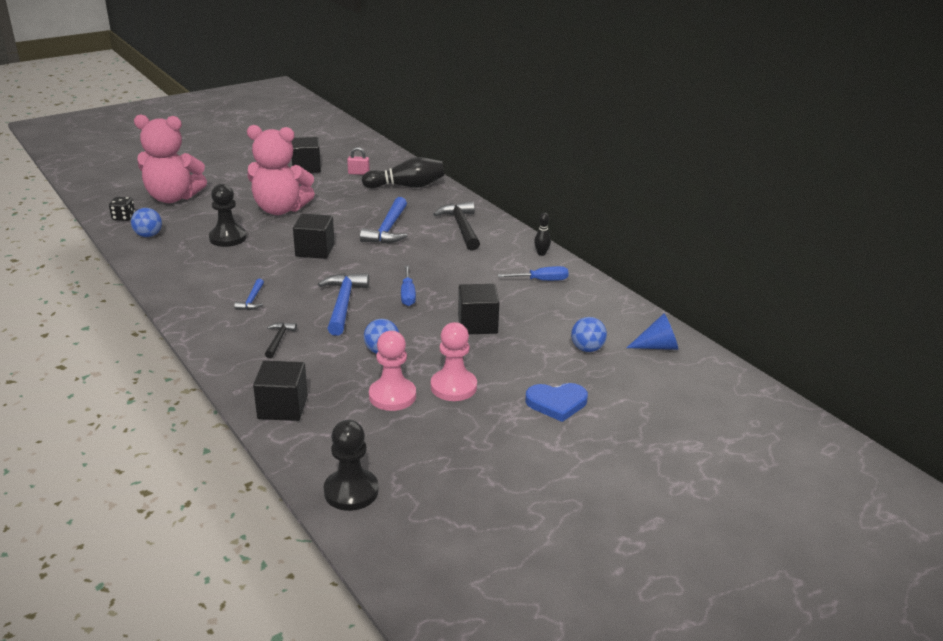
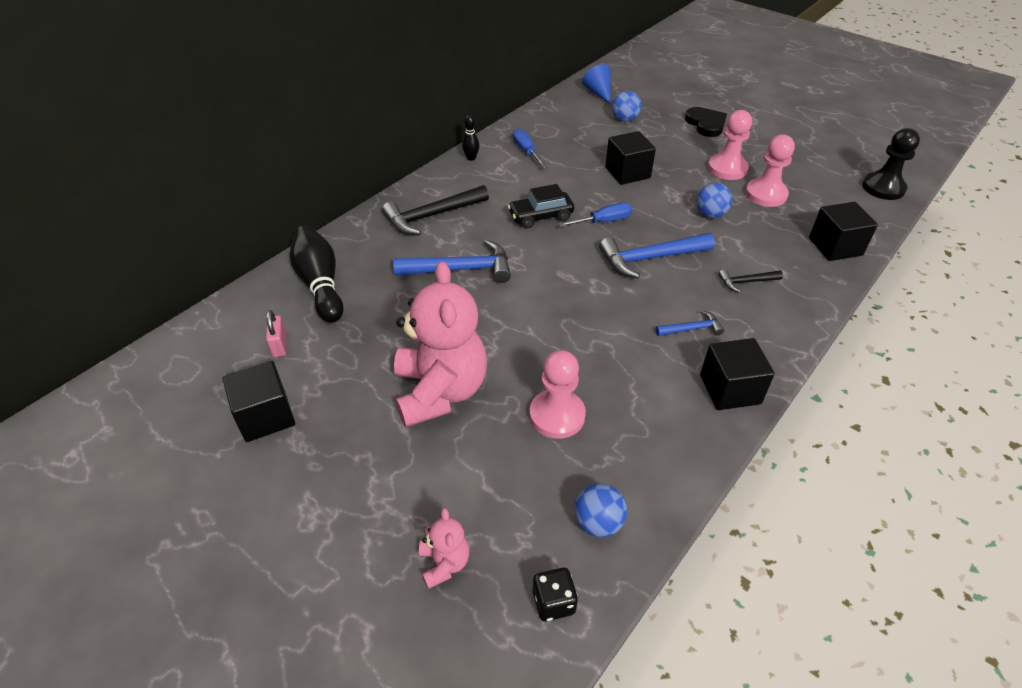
camera: 105 degrees left, 15 degrees up
(173, 198) = (444, 563): pink teddy bear -> pink teddy bear, size x0.45
(228, 238) = (557, 415): black pawn -> pink pawn
(315, 250) = (547, 315): black cube -> black cube (730, 389)
(433, 269) = (540, 216): none -> black car
(556, 403) = (706, 124): blue heart -> black heart

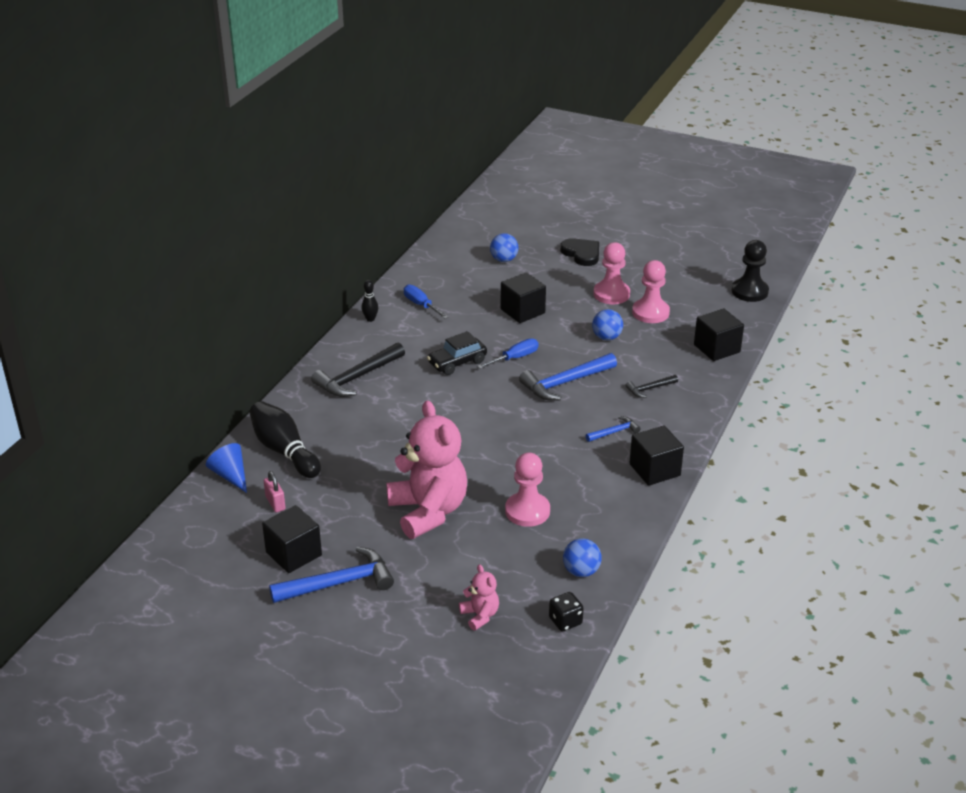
camera: 15 degrees left, 10 degrees down
(461, 269) = (405, 418): blue hammer -> blue hammer (339, 583)
(598, 93) = (469, 236): blue cone -> blue cone (230, 475)

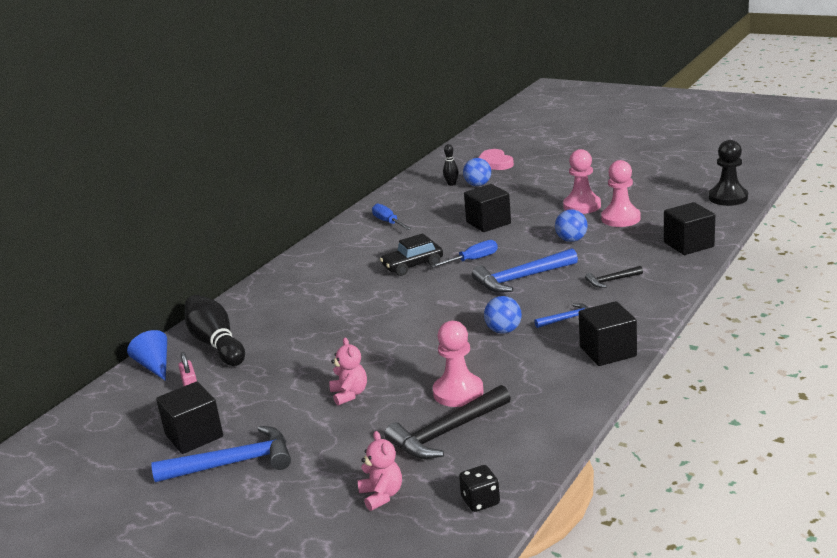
camera: 10 degrees right, 10 degrees down
(357, 378) = (308, 281): black hammer -> black hammer (446, 433)
(370, 319) = (335, 235): black bowling pin -> black bowling pin (451, 184)
(428, 511) = (349, 394): pink teddy bear -> pink teddy bear, size x0.45
(515, 230) = (494, 163): none -> pink heart
(581, 254) = (556, 177): black heart -> none
(581, 571) = (508, 450): blue ball -> blue ball (503, 331)

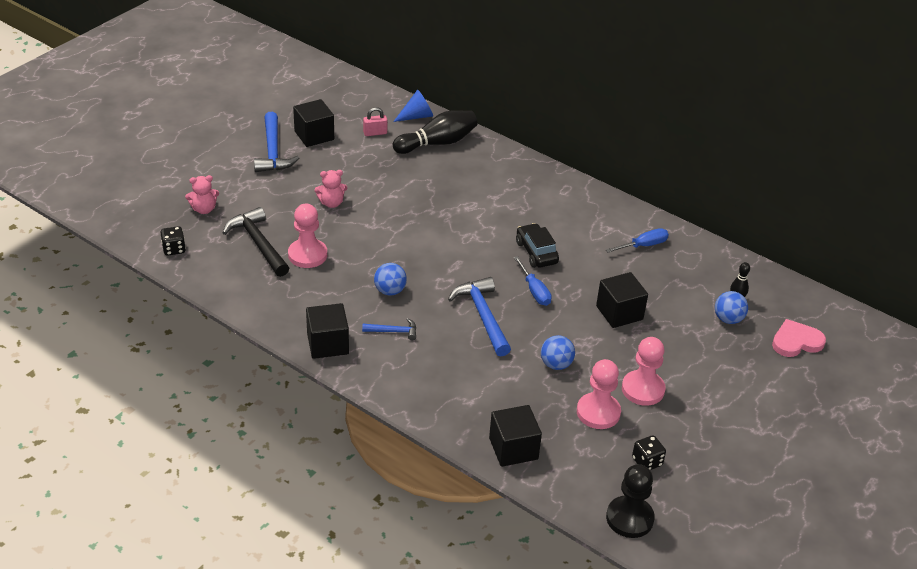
camera: 90 degrees right, 15 degrees up
(568, 319) = (394, 331): blue hammer -> blue hammer turned 75 degrees counterclockwise
(611, 281) = (454, 373): black hammer -> none
(663, 197) = (647, 462): none -> black dice

